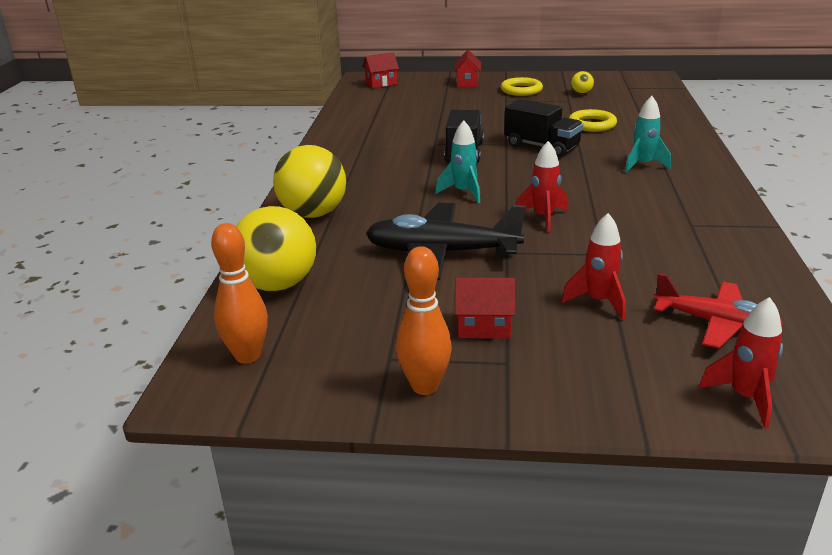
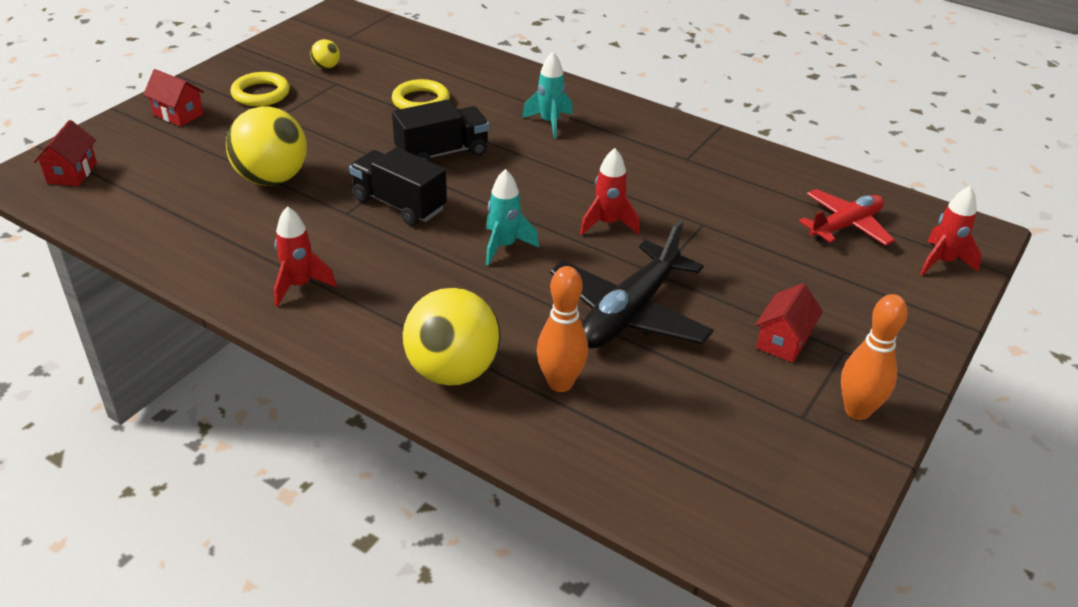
camera: 65 degrees left, 10 degrees up
(247, 356) = (746, 515): orange bowling pin -> orange bowling pin (560, 383)
(278, 285) = (612, 452): yellow ball -> yellow ball (272, 179)
(598, 302) = (781, 263): red rocket -> red rocket (299, 285)

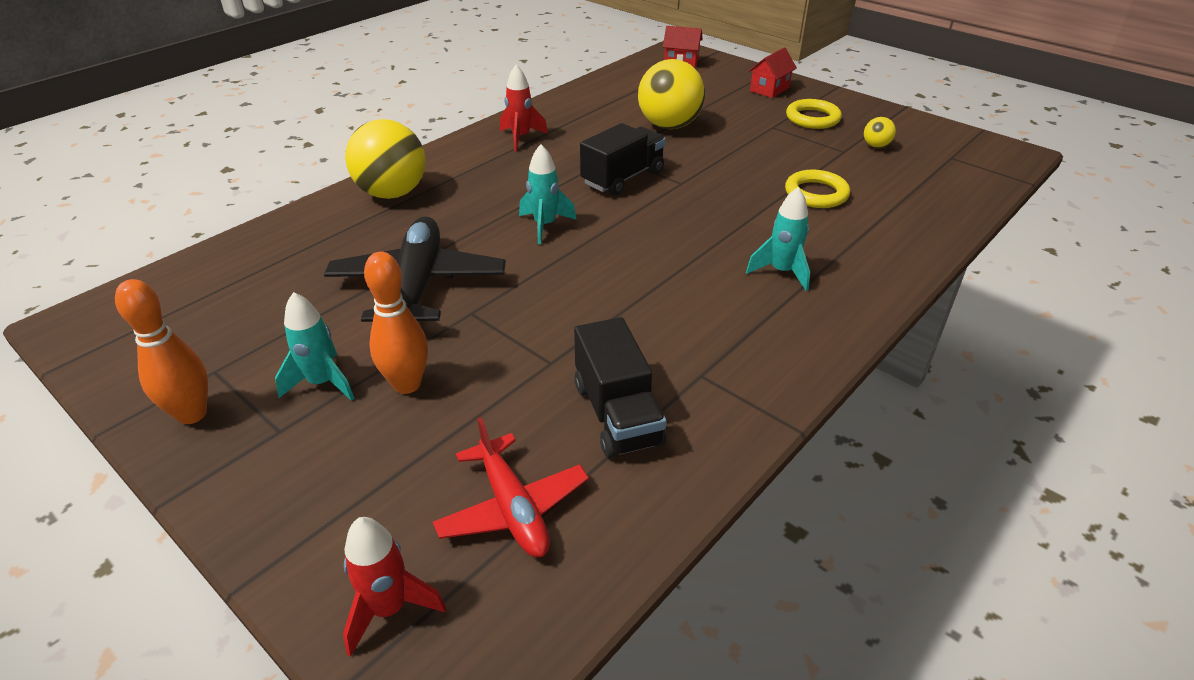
camera: 100 degrees right, 0 degrees up
(442, 153) = (711, 201): black truck -> black truck (617, 414)
(560, 383) = (349, 238): orange bowling pin -> orange bowling pin (407, 384)
(607, 224) = (567, 290): red rocket -> none
(629, 312) = (418, 285): black plane -> black plane turned 45 degrees clockwise
(783, 341) = (322, 383): red house -> turquoise rocket

